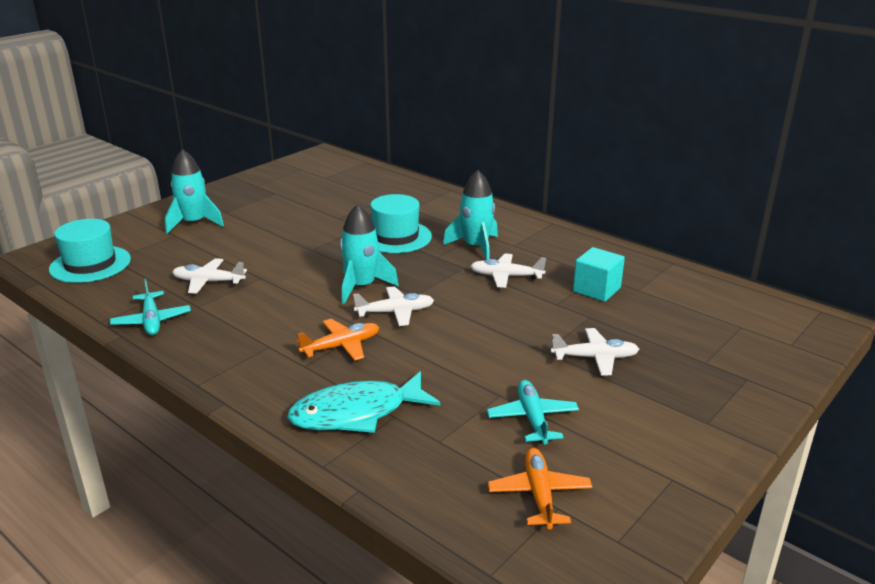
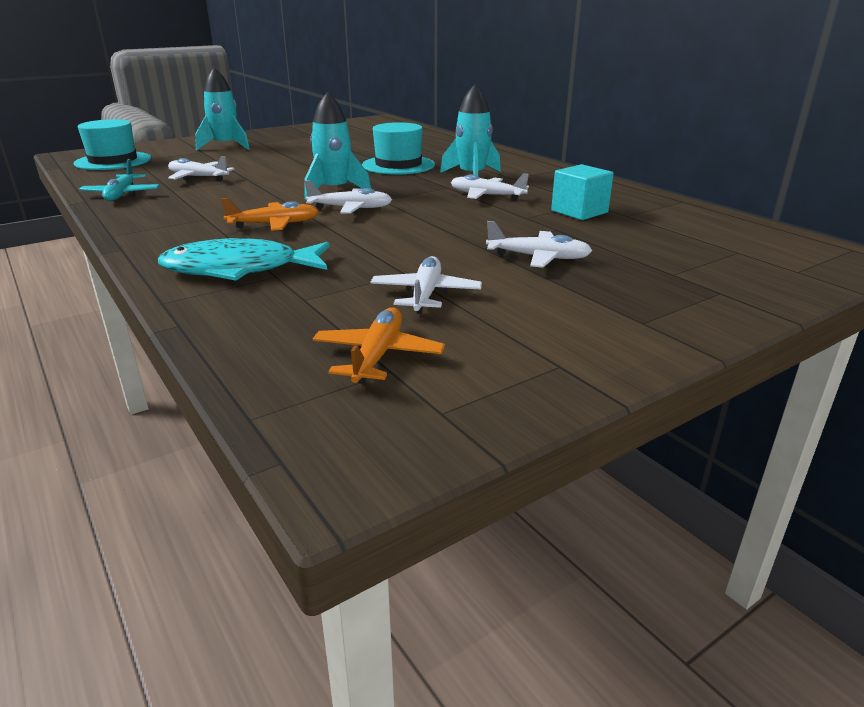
camera: 15 degrees right, 0 degrees up
(532, 418) = (425, 294): turquoise plane -> white plane

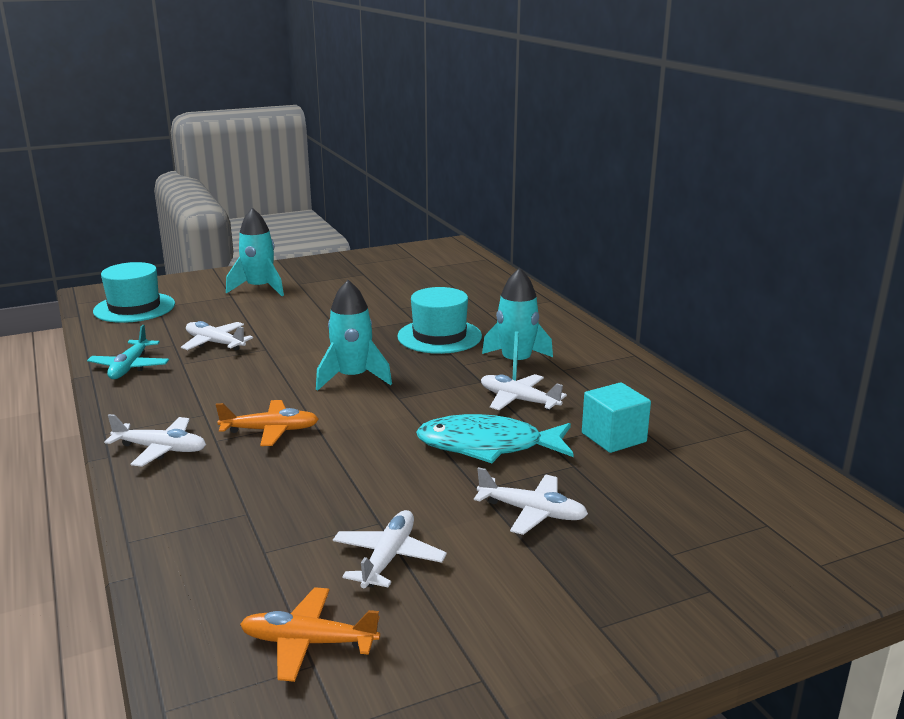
camera: 10 degrees right, 5 degrees down
(239, 269) = (214, 499): turquoise fish -> turquoise fish (488, 446)
(350, 208) = (359, 410): white plane -> white plane (161, 449)
(378, 355) = (308, 642): orange plane -> orange plane turned 105 degrees counterclockwise

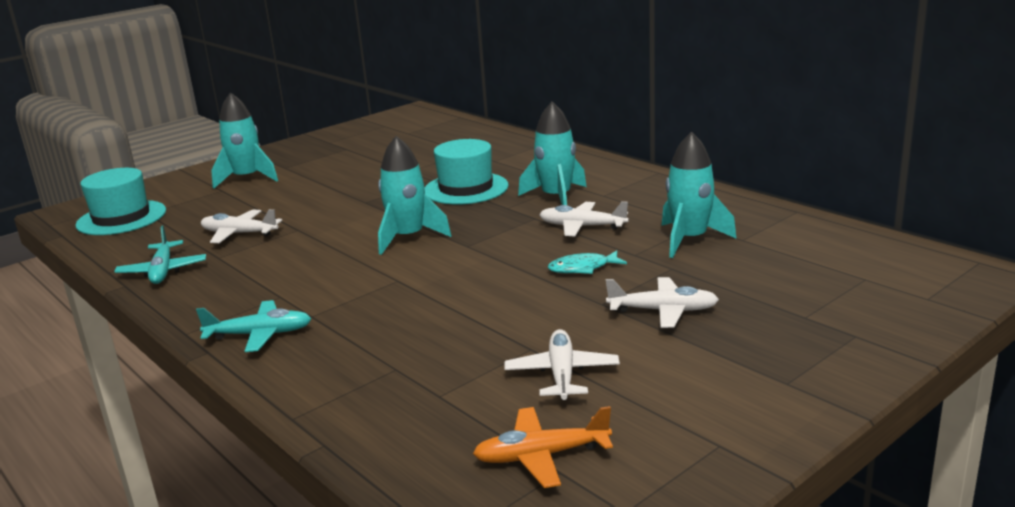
camera: 15 degrees left, 0 degrees up
(161, 449) = (260, 334): white plane -> turquoise plane
(270, 430) = (362, 297): orange plane -> none
(488, 446) = (583, 268): turquoise fish -> turquoise fish, size x0.51
(613, 437) = (689, 240): turquoise cube -> turquoise rocket

